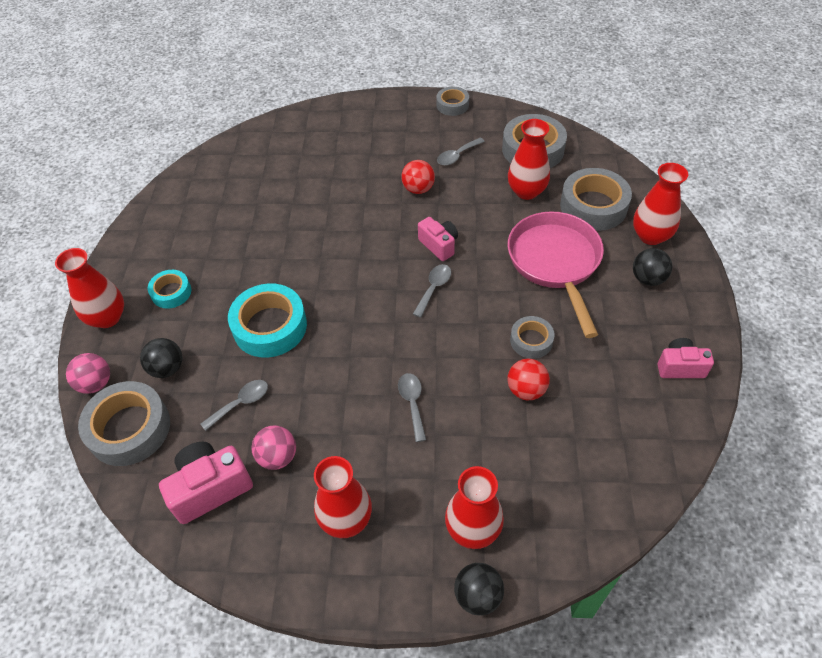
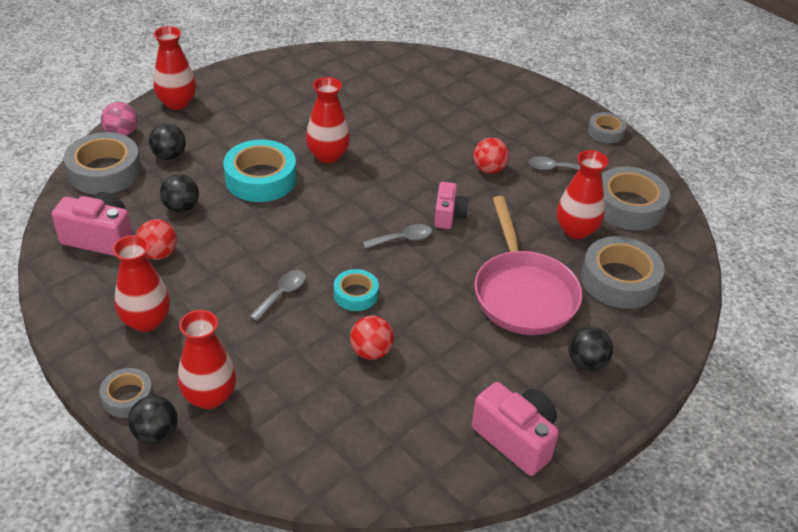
camera: 40 degrees right, 10 degrees down
(171, 292) = (231, 115): turquoise tape -> turquoise tape (356, 294)
(241, 403) = (181, 207): grey spoon -> black ball
(277, 457) = (159, 254): pink ball -> red ball
(531, 340) = (423, 326): grey tape -> grey tape (128, 397)
(555, 263) = (523, 293): pink pan -> pink pan turned 135 degrees clockwise
(650, 236) = (639, 337): red vase -> red vase (328, 155)
(680, 367) = (516, 439): pink camera -> pink camera, size x1.55

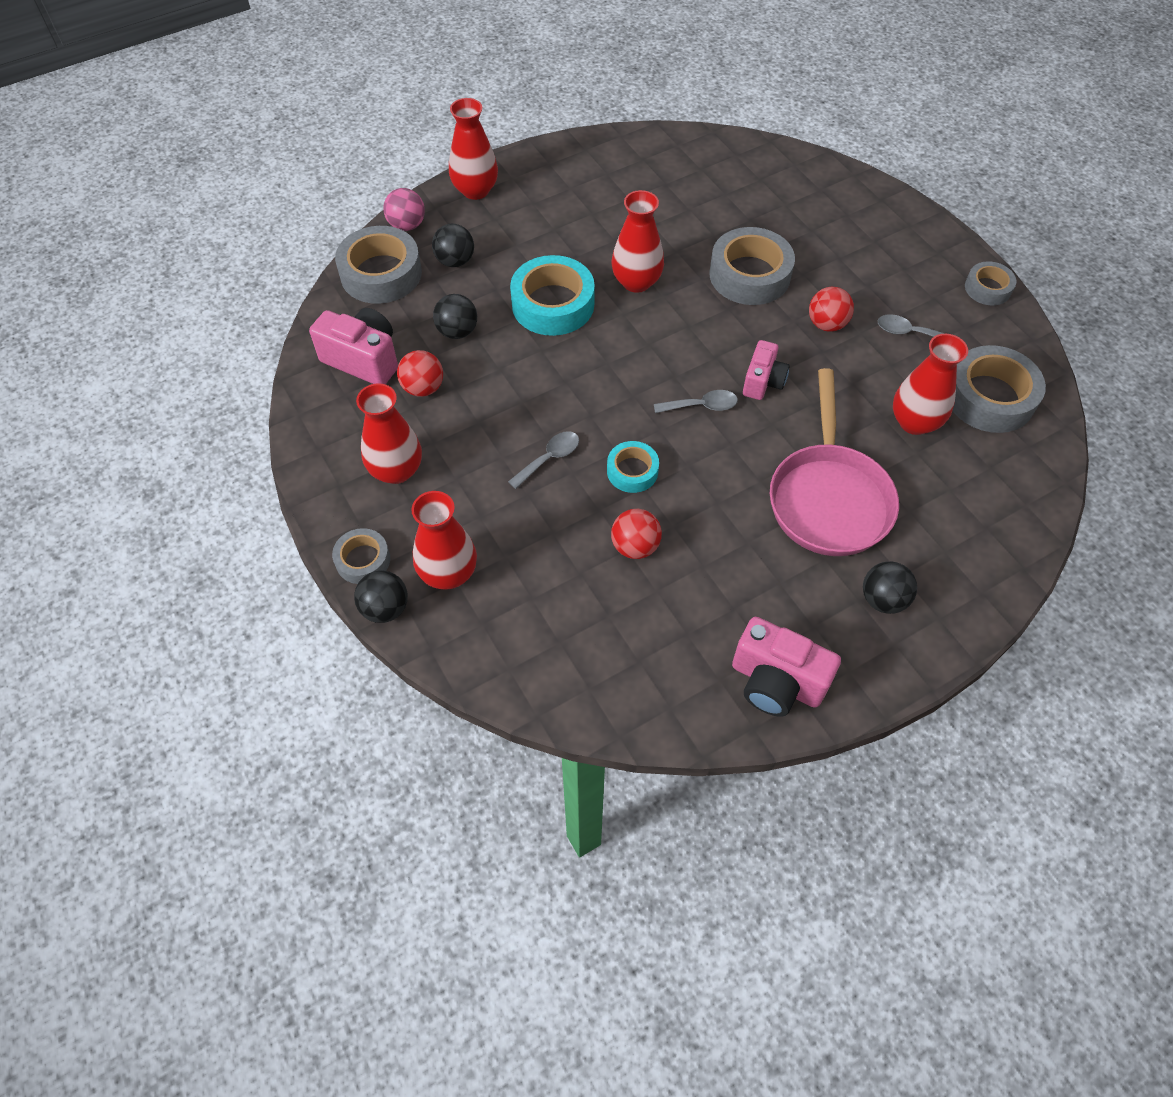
camera: 15 degrees right, 15 degrees up
(516, 439) = (776, 682): pink camera -> pink camera turned 150 degrees clockwise
(619, 280) = (951, 497): grey tape -> grey tape (749, 275)

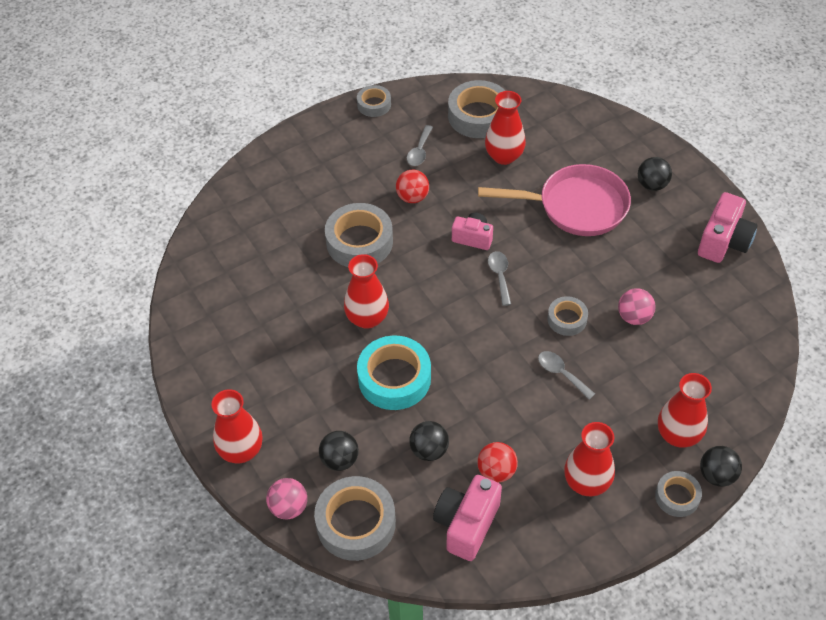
camera: 90 degrees left, 5 degrees down
(632, 471) = (567, 319): turquoise tape -> grey tape
(635, 546) = (634, 317): red ball -> pink ball

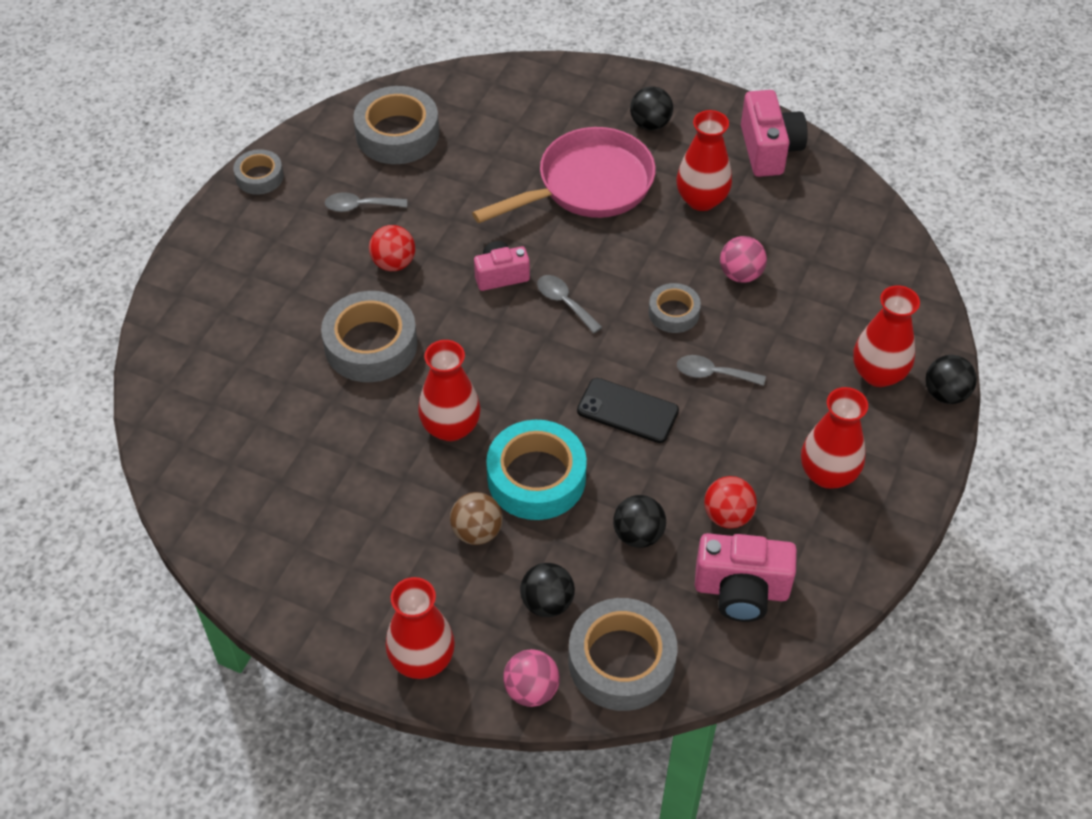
camera: 35 degrees left, 0 degrees up
(332, 392) = (477, 532): none -> brown ball
(419, 151) = (360, 206): grey spoon -> grey spoon turned 105 degrees clockwise
(466, 524) = (741, 590): pink camera -> pink camera turned 75 degrees counterclockwise
(485, 367) = (627, 411): none -> black phone
(504, 156) = (463, 167): red vase -> red vase (701, 200)
(677, 496) = (925, 437): grey tape -> none

